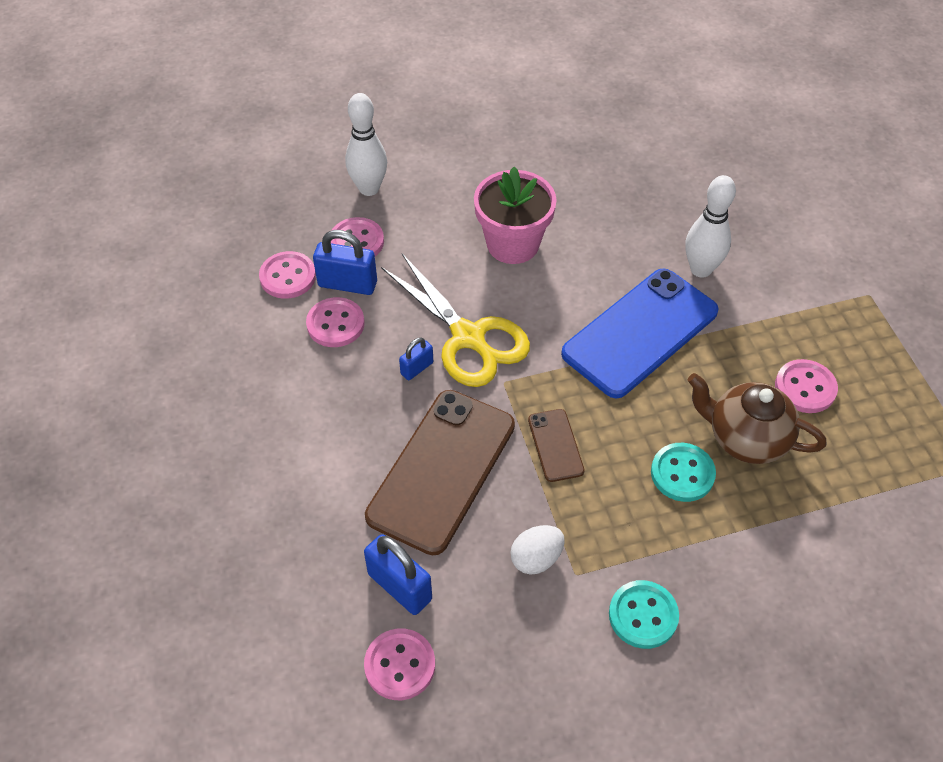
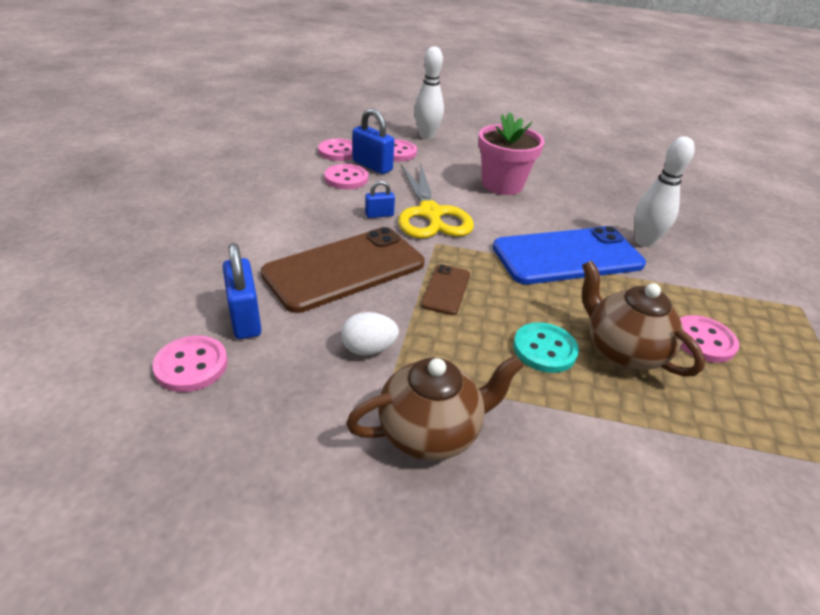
camera: 25 degrees right, 15 degrees down
(643, 615) = (430, 432): turquoise button -> brown teapot

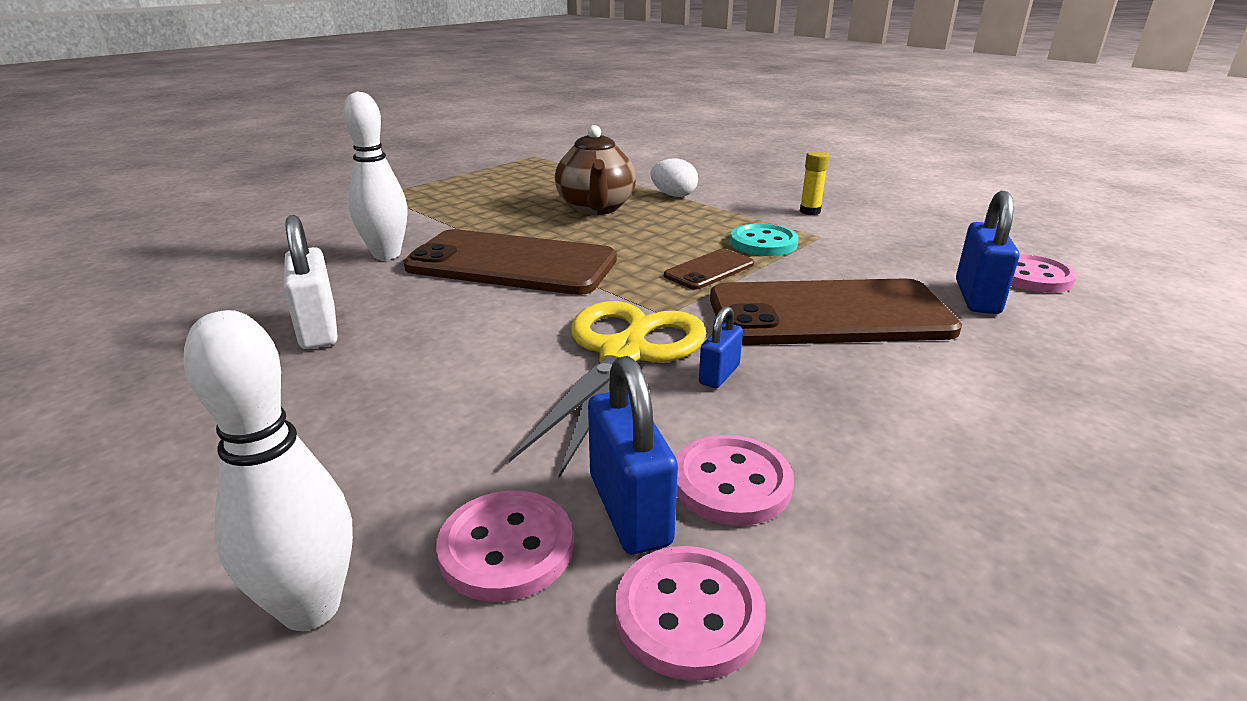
camera: 145 degrees left, 10 degrees down
(368, 349) = (835, 251): white egg -> white egg (673, 195)
(379, 215) = (719, 374): blue padlock -> blue padlock turned 75 degrees counterclockwise
(430, 432) = (810, 211): brown teapot -> yellow glue stick
(502, 185) = (409, 372): pink flower pot -> none
(544, 349) = (663, 221): turquoise button -> turquoise button (763, 243)
(567, 256) = (511, 264): blue phone -> brown phone
(571, 191) = (318, 329): none -> white padlock
(703, 340) = (516, 199): pink button -> none

